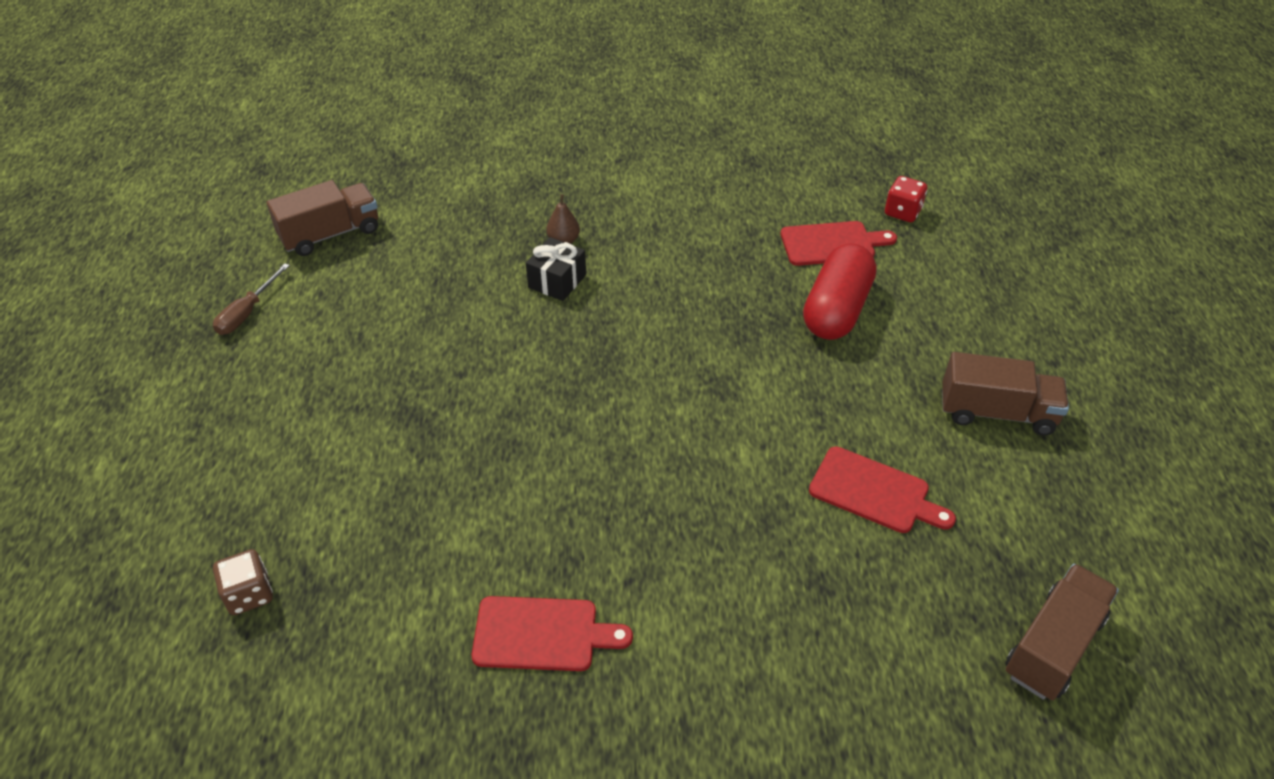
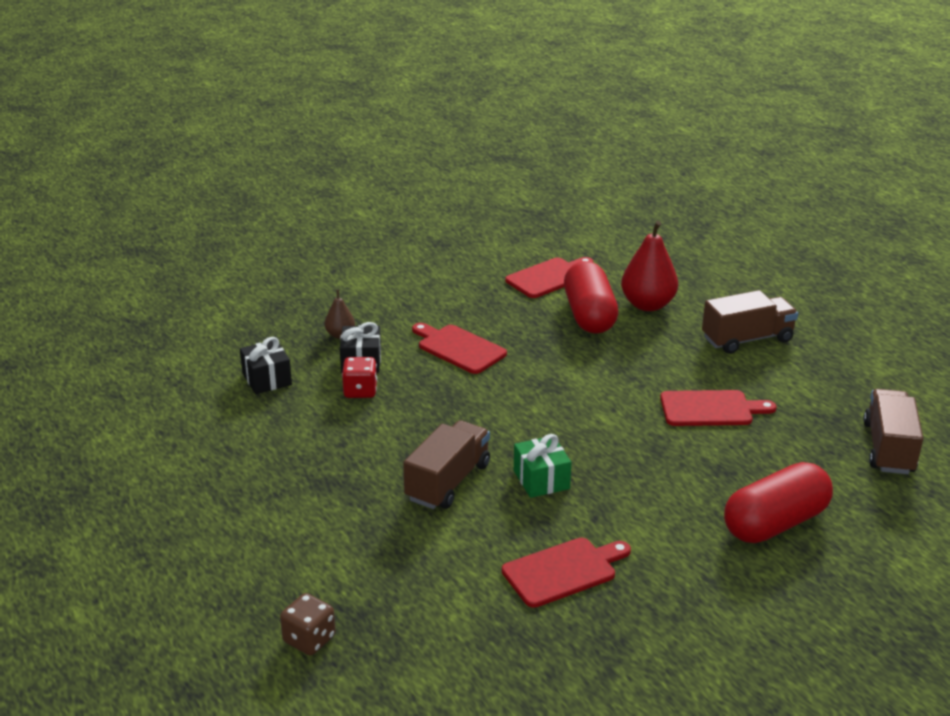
camera: 30 degrees left, 15 degrees down
(247, 313) = (105, 466): brown screwdriver -> none
(330, 234) = (127, 390): brown truck -> brown truck (448, 482)
(456, 268) = (267, 379): none -> black gift
(614, 505) = (541, 480): none -> green gift
(664, 301) = (459, 348): none -> red cutting board
(823, 687) = (775, 523): none -> red capsule
(902, 212) = (581, 244): red dice -> red dice (360, 391)
(914, 320) = (647, 305): none -> red pear

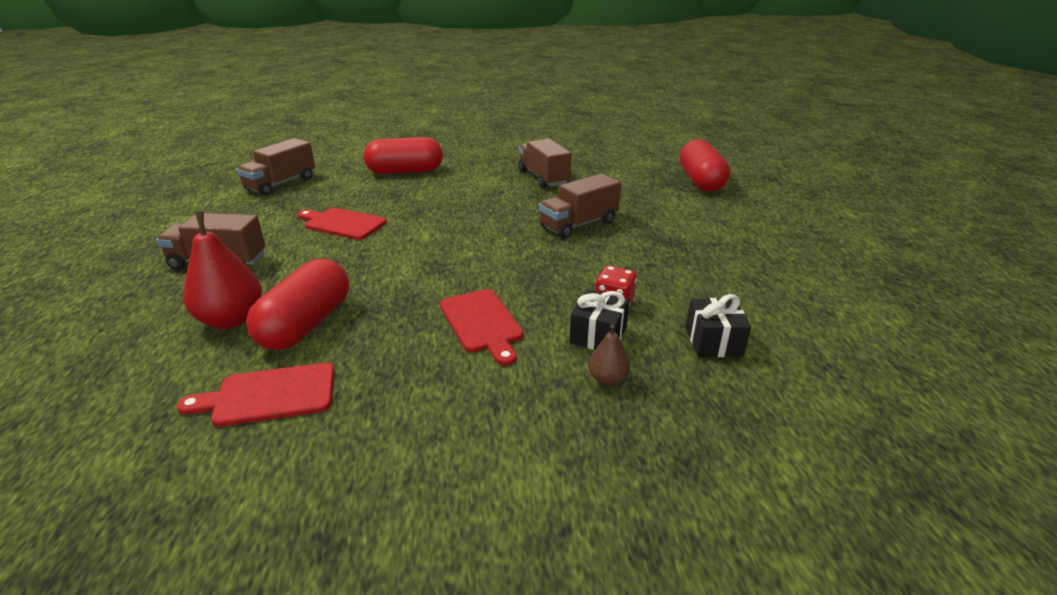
camera: 155 degrees left, 0 degrees up
(309, 639) = (701, 181): brown dice -> red capsule
(541, 480) = (513, 213): green gift -> none
(563, 571) = (543, 177): red cutting board -> brown truck

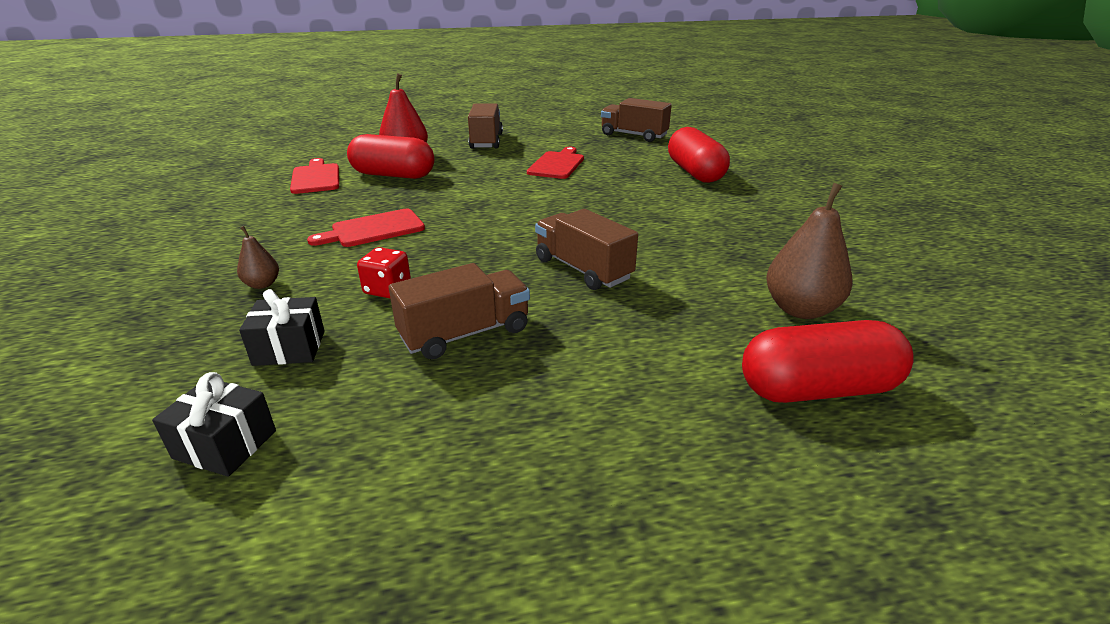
camera: 85 degrees right, 0 degrees up
(543, 177) = (729, 243): brown truck -> brown truck (465, 333)
(598, 335) = (332, 280): black gift -> black gift (225, 444)
(628, 173) = (800, 309): none -> brown pear

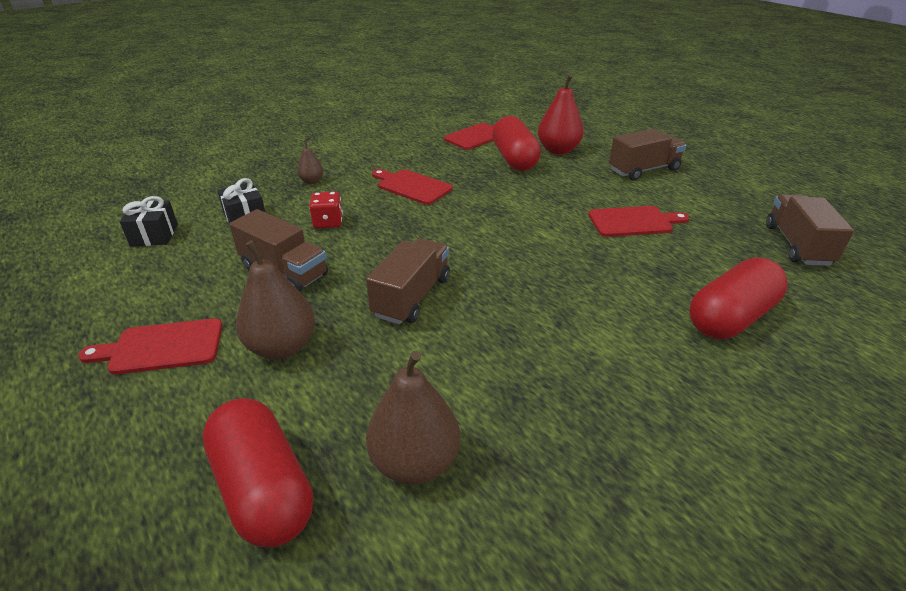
camera: 65 degrees right, 5 degrees up
(554, 448) = (162, 347): none -> red cutting board
(614, 353) = (282, 347): none -> brown pear

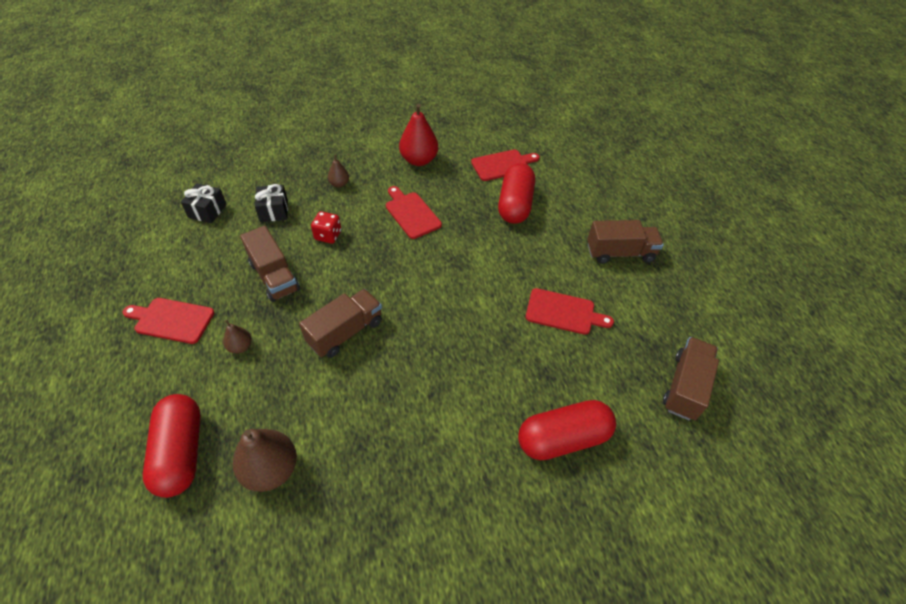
camera: 20 degrees right, 15 degrees up
(282, 347) = (240, 347): brown pear -> brown pear, size x0.52
(558, 150) = (561, 204): red pear -> red pear (419, 160)

